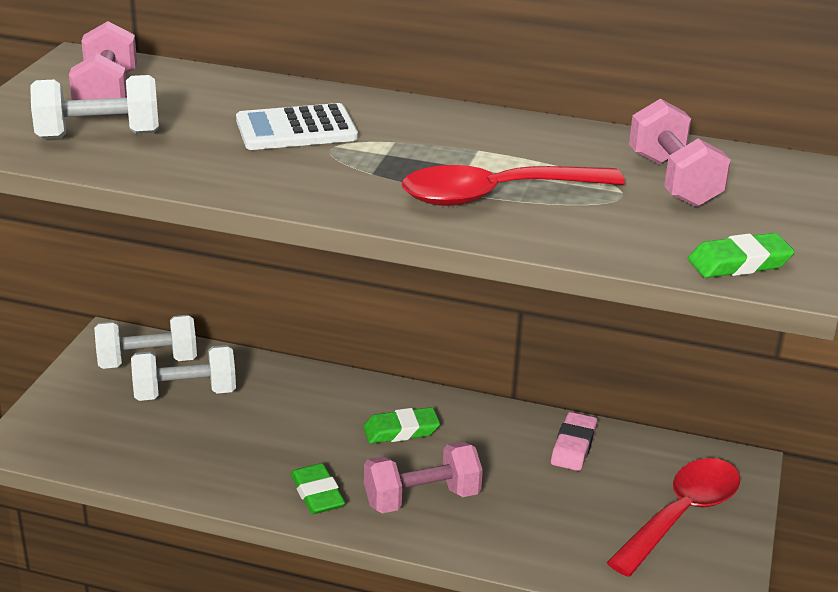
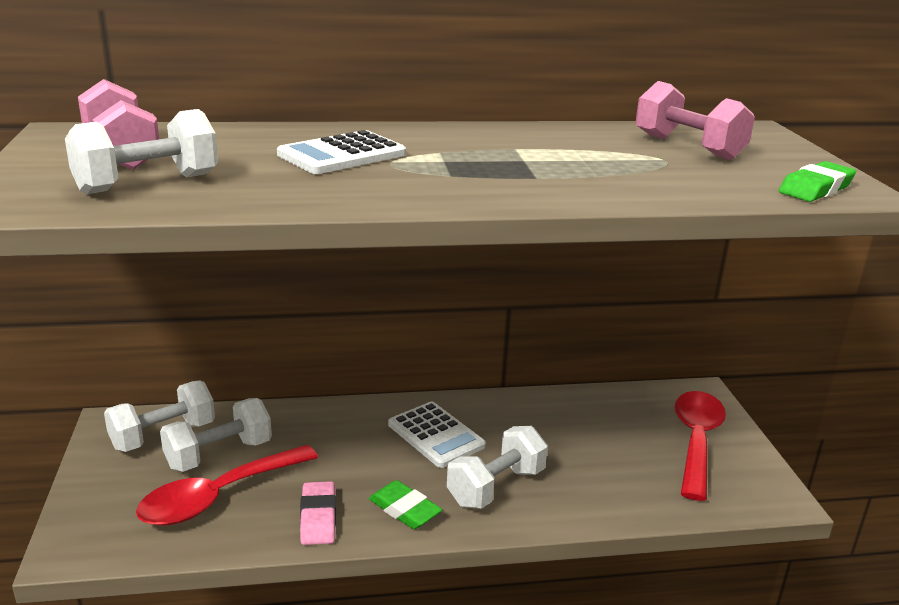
camera: 25 degrees left, 5 degrees down
(401, 431) = (436, 435): green eraser -> white calculator
(421, 498) = (496, 487): pink dumbbell -> white dumbbell
(496, 195) = (574, 174): red spoon -> red spoon (218, 496)
(573, 446) = (577, 411): pink eraser -> pink eraser (318, 518)

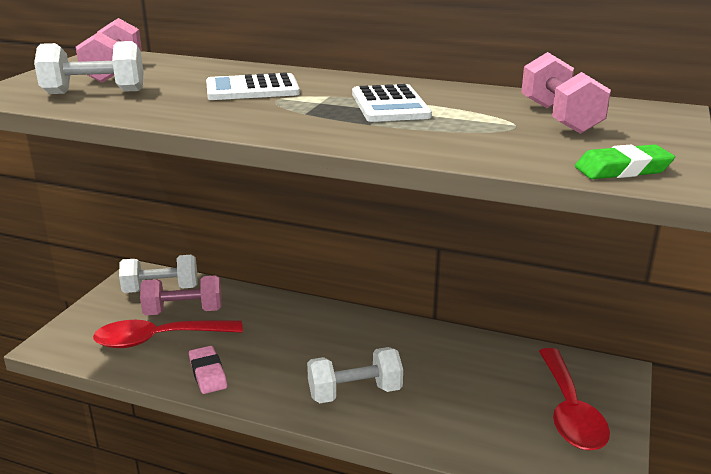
camera: 30 degrees right, 0 degrees up
(219, 454) = (183, 312): white dumbbell -> pink dumbbell
(318, 518) = (208, 373): pink eraser -> pink eraser turned 45 degrees counterclockwise
(404, 510) = (271, 387): green eraser -> none
(436, 435) = (344, 341): white calculator -> white calculator (390, 105)
(696, 441) = (569, 411): red spoon -> red spoon turned 135 degrees clockwise

